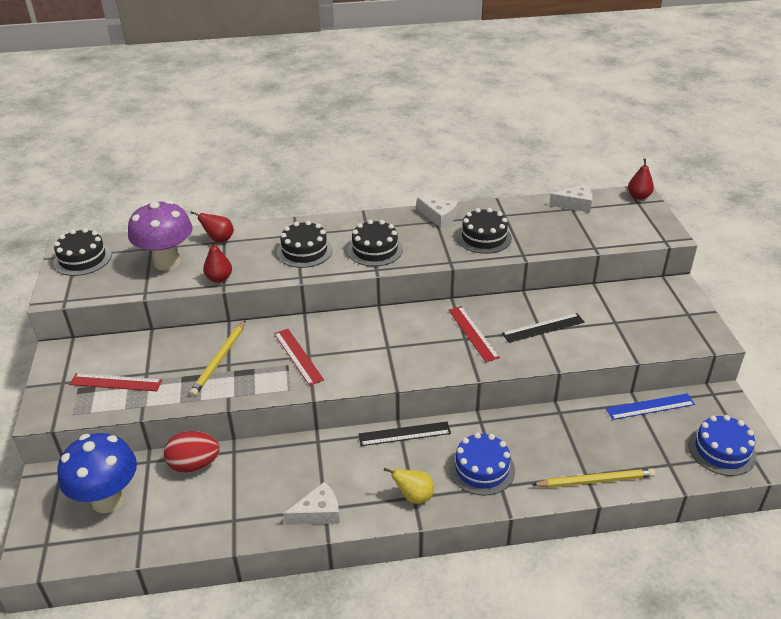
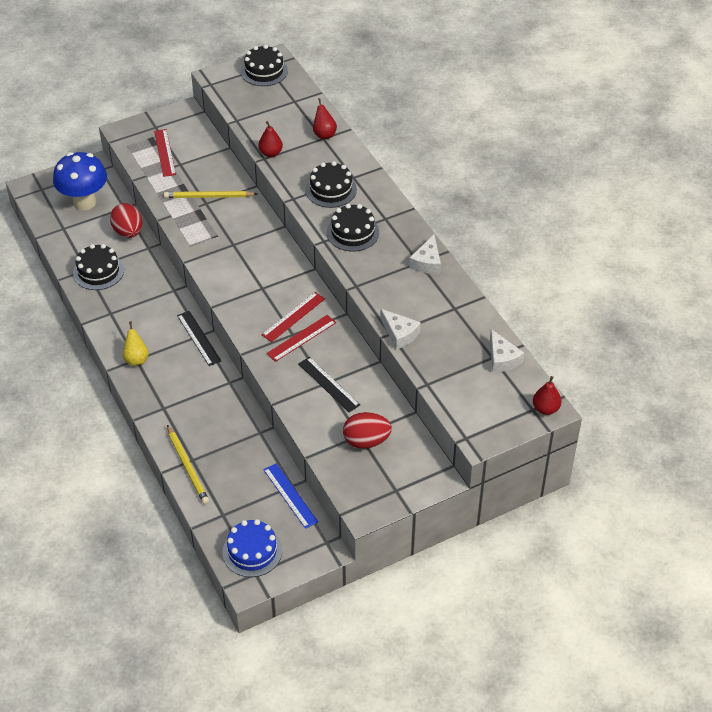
camera: 70 degrees right, 10 degrees up
(167, 262) = (279, 117): purple mushroom -> none
(298, 356) = (230, 238): red ruler -> red ruler (293, 317)
(318, 512) = (105, 311): white cheese -> white cheese (399, 334)
(481, 469) = (177, 393): blue cake -> none
(484, 237) = (406, 300): black cake -> black cake (98, 271)
(624, 319) = (366, 441): none -> red egg

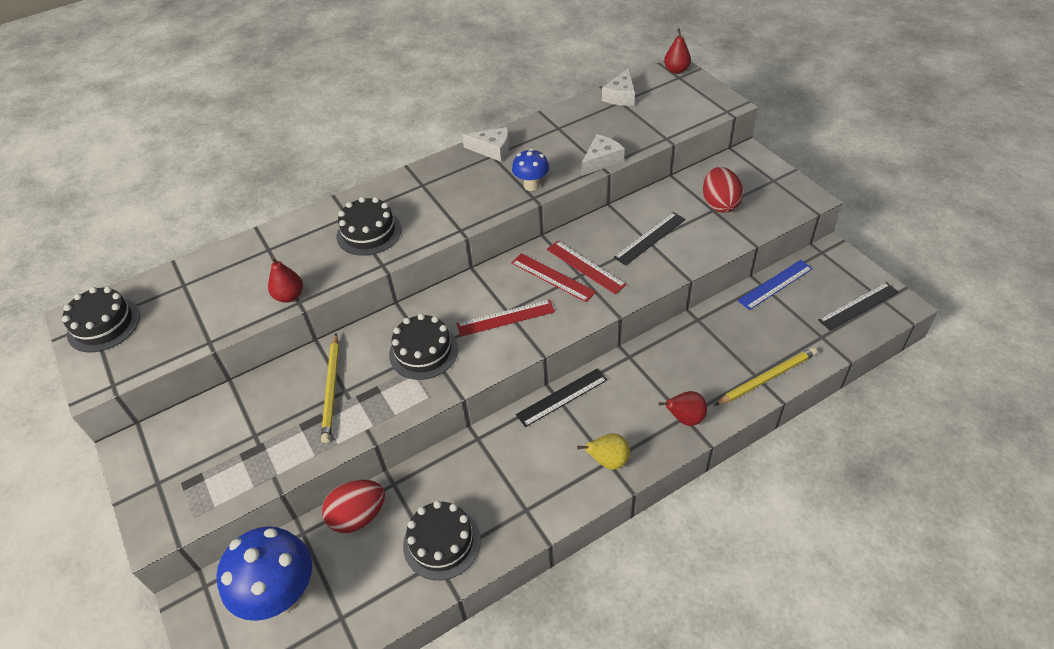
camera: 90 degrees left, 0 degrees up
(164, 152) = (224, 459): red ruler -> red ruler (505, 318)
(252, 551) = (858, 306): blue cake -> black ruler
(324, 134) = (261, 249): red pear -> red pear (685, 418)
(353, 232) = (446, 207): black cake -> black cake (423, 351)
(372, 285) = (531, 185): none -> blue mushroom
(502, 358) = (621, 96): white cheese -> white cheese turned 135 degrees clockwise

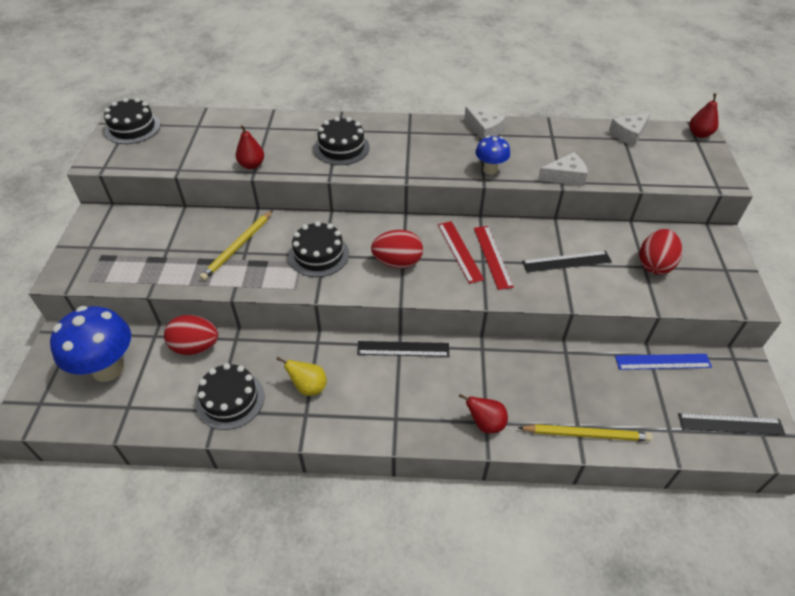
camera: 30 degrees right, 0 degrees up
(505, 318) = (397, 262): red ruler -> red egg
(608, 461) = (396, 418): yellow pear -> yellow pear (308, 387)

